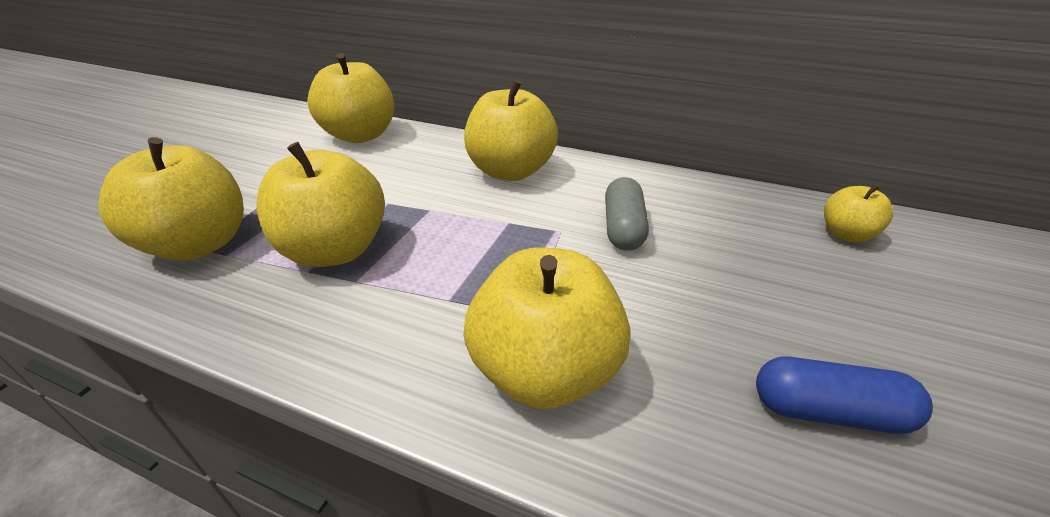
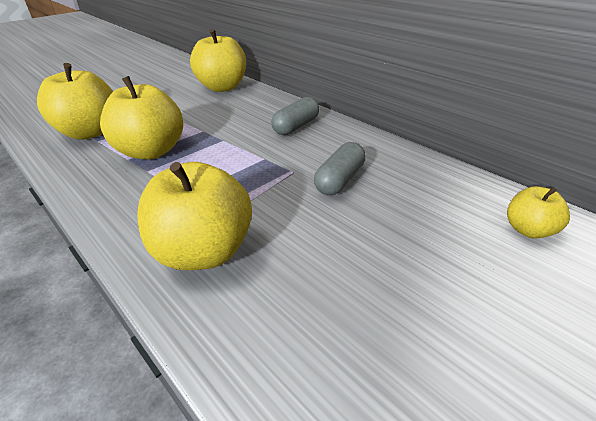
camera: 25 degrees right, 0 degrees up
(510, 171) = (296, 126): yellow apple -> grey capsule
(828, 411) = (371, 344): blue capsule -> none

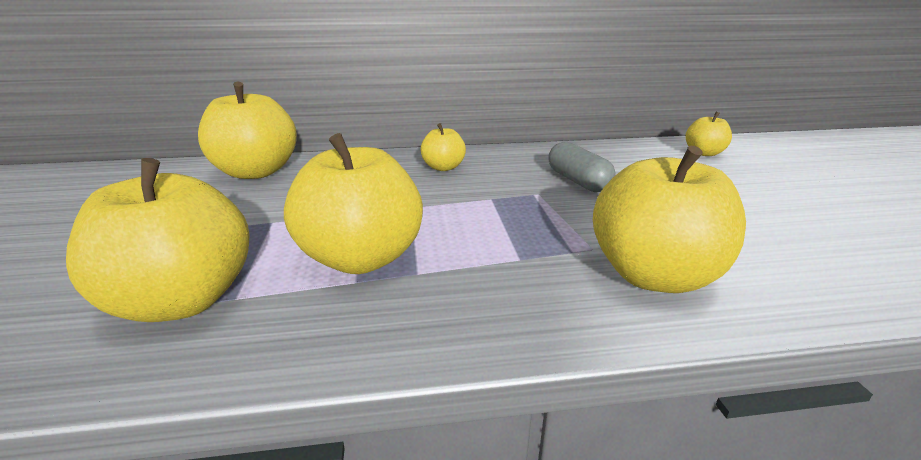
camera: 55 degrees left, 10 degrees down
(296, 126) = (443, 167): grey capsule -> yellow apple

